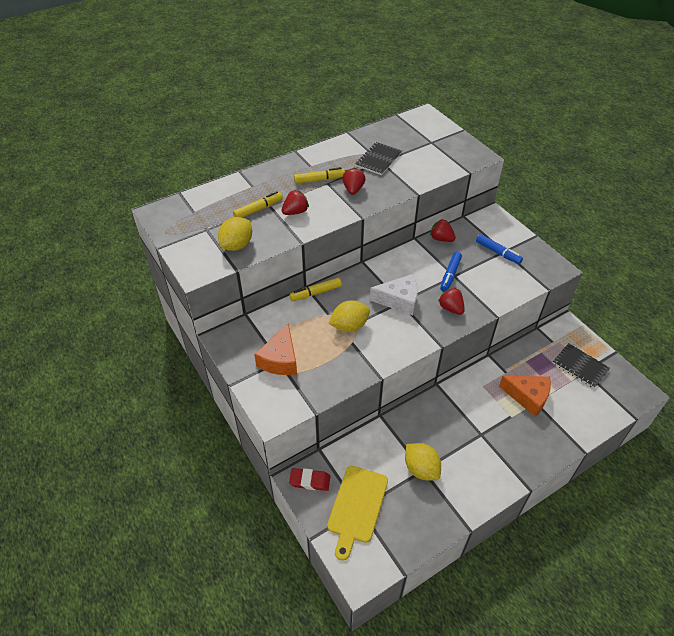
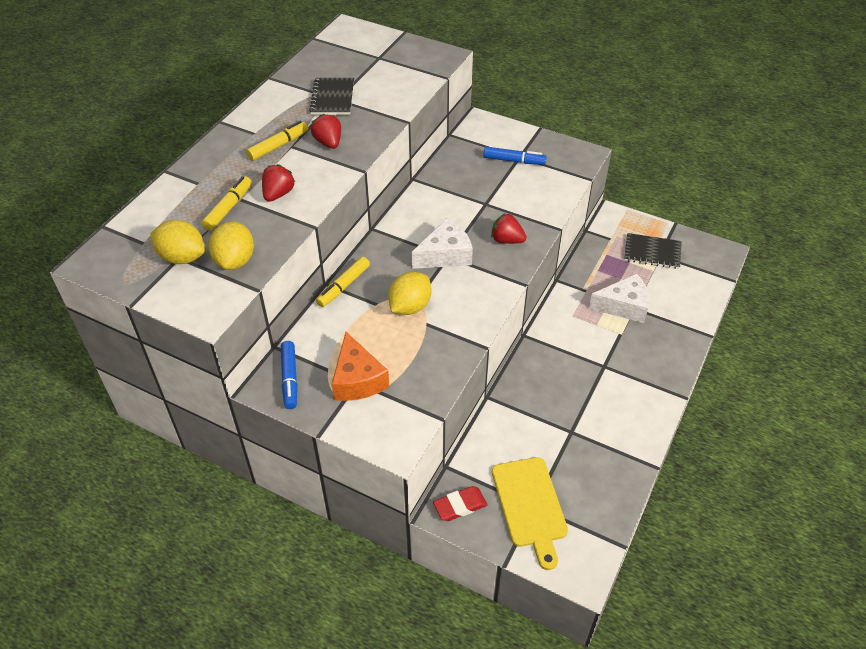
camera: 30 degrees left, 0 degrees up
(421, 469) = (568, 431): yellow lemon -> yellow lemon (182, 257)
(441, 239) = (443, 169): red strawberry -> none
(450, 275) = (481, 205): blue marker -> blue marker (289, 379)
(528, 397) = (623, 306): orange cheese -> white cheese

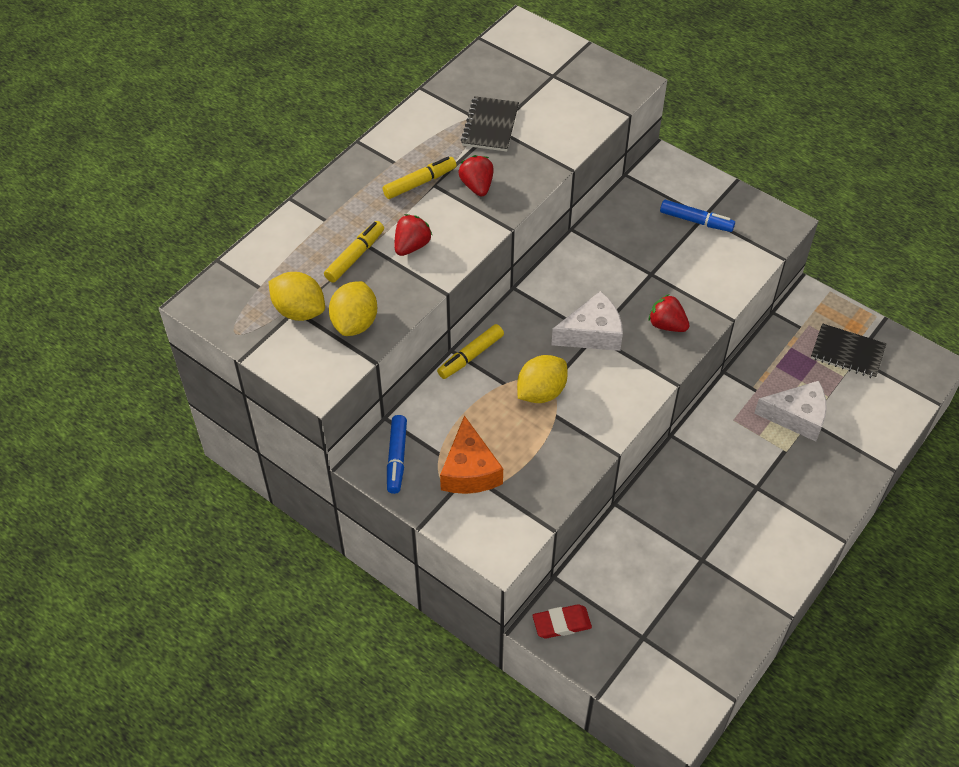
camera: 10 degrees right, 5 degrees up
(530, 506) = (638, 636): yellow cutting board -> none

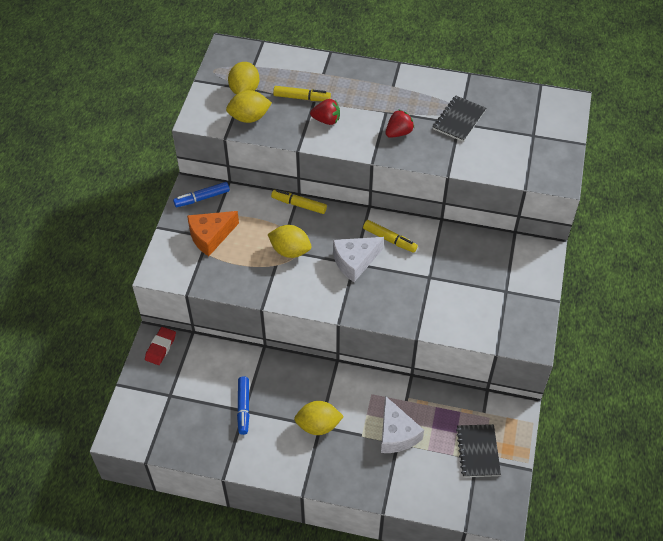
camera: 65 degrees right, 0 degrees up
(420, 183) = (383, 104): yellow marker -> yellow marker (389, 240)
(490, 126) = (459, 120): black notebook -> black notebook turned 45 degrees counterclockwise
(561, 623) = (161, 347): red eraser -> red eraser turned 60 degrees clockwise
(592, 333) = (355, 261): white cheese -> white cheese turned 105 degrees clockwise
(667, 325) = (387, 301): red strawberry -> none
(696, 221) = (497, 288): blue marker -> blue marker (243, 408)
(755, 488) = (318, 425): none -> yellow lemon

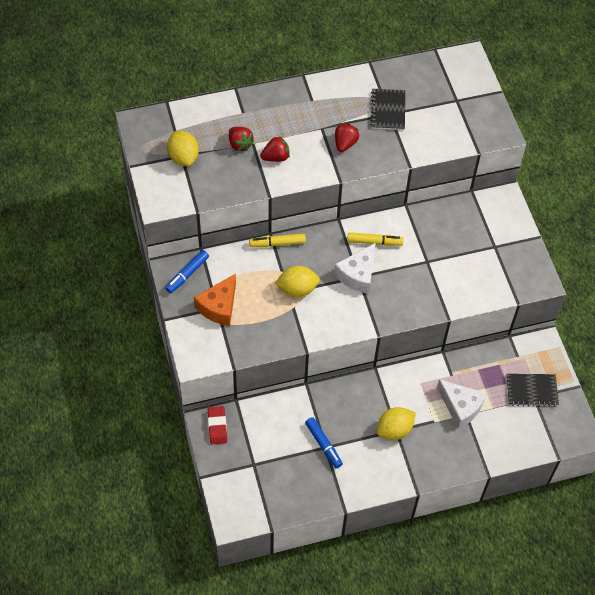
camera: 30 degrees left, 5 degrees up
(249, 117) = (206, 183): yellow lemon -> none
(301, 98) = (240, 144): yellow marker -> red strawberry
(478, 451) = (531, 390): black notebook -> black notebook turned 60 degrees counterclockwise

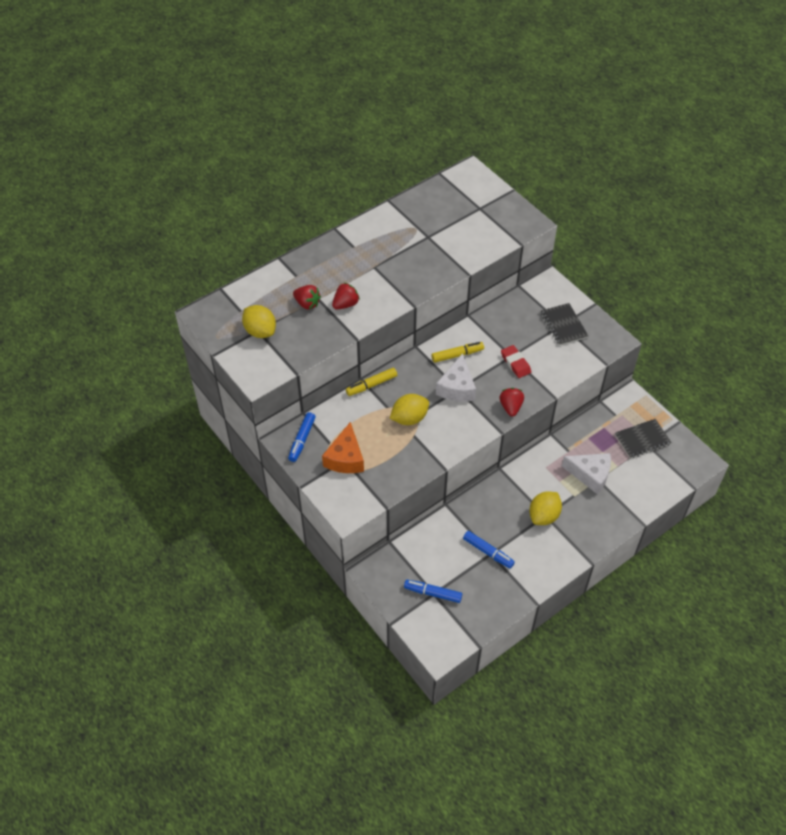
camera: 20 degrees left, 5 degrees down
(217, 426) = (383, 572): red eraser -> red eraser (515, 363)
(253, 464) = (433, 593): none -> blue marker
(345, 143) = (402, 273): red strawberry -> red strawberry (511, 407)
(388, 110) = (425, 234): black notebook -> black notebook (563, 325)

